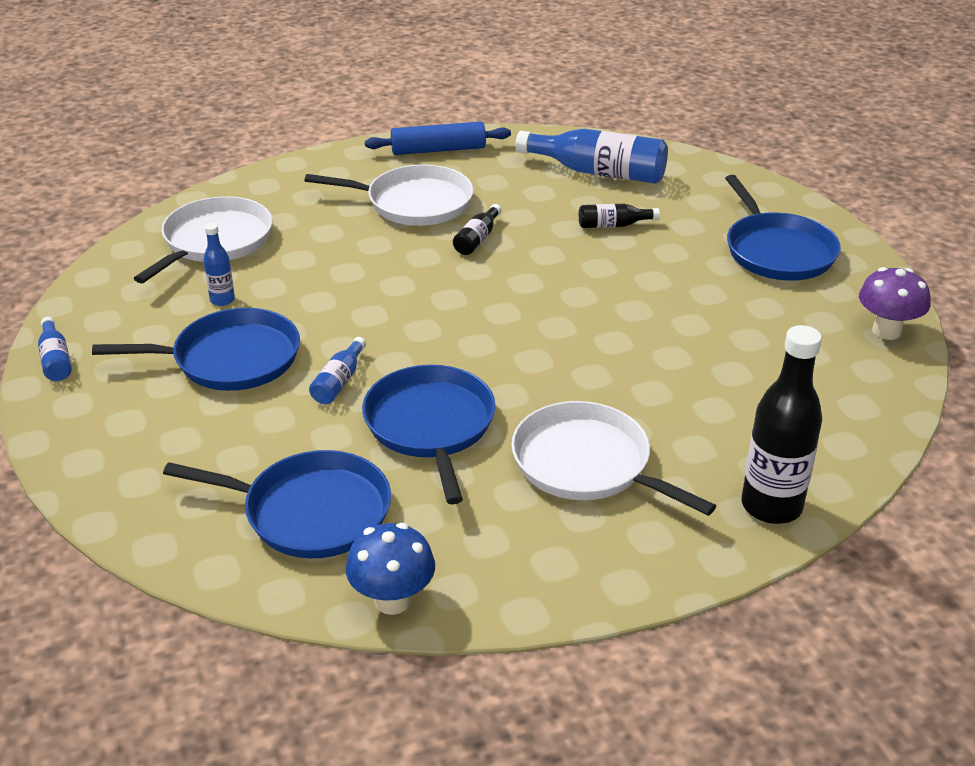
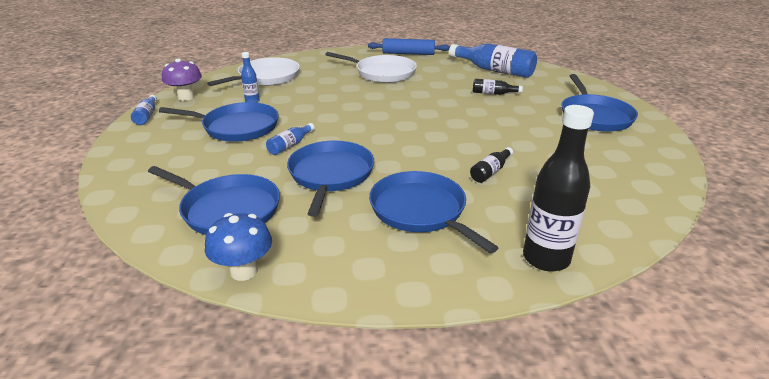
camera: 15 degrees right, 5 degrees down
(477, 239) = (409, 91): black bottle -> black bottle (490, 171)
(587, 464) = (421, 211): white pan -> blue pan
(886, 331) = (662, 165): purple mushroom -> purple mushroom (186, 97)

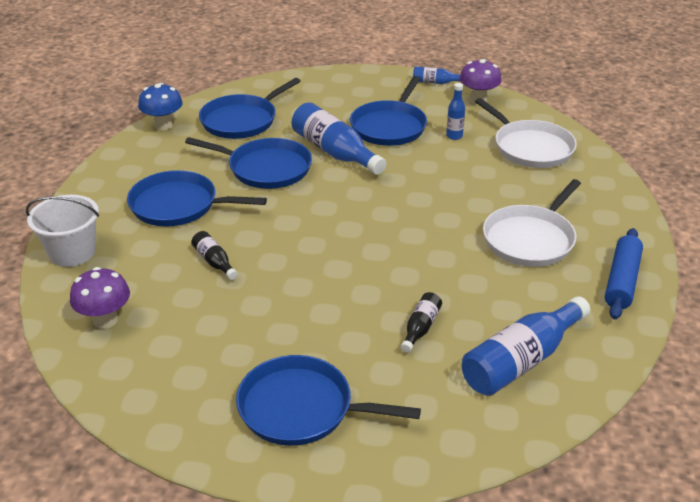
camera: 105 degrees right, 5 degrees up
(290, 145) = (335, 152): blue bottle -> blue bottle, size x2.01
(421, 211) = (178, 205): blue pan -> blue pan turned 150 degrees counterclockwise
(546, 258) = (72, 252): black bottle -> white bucket
(609, 206) = (105, 320): none -> purple mushroom

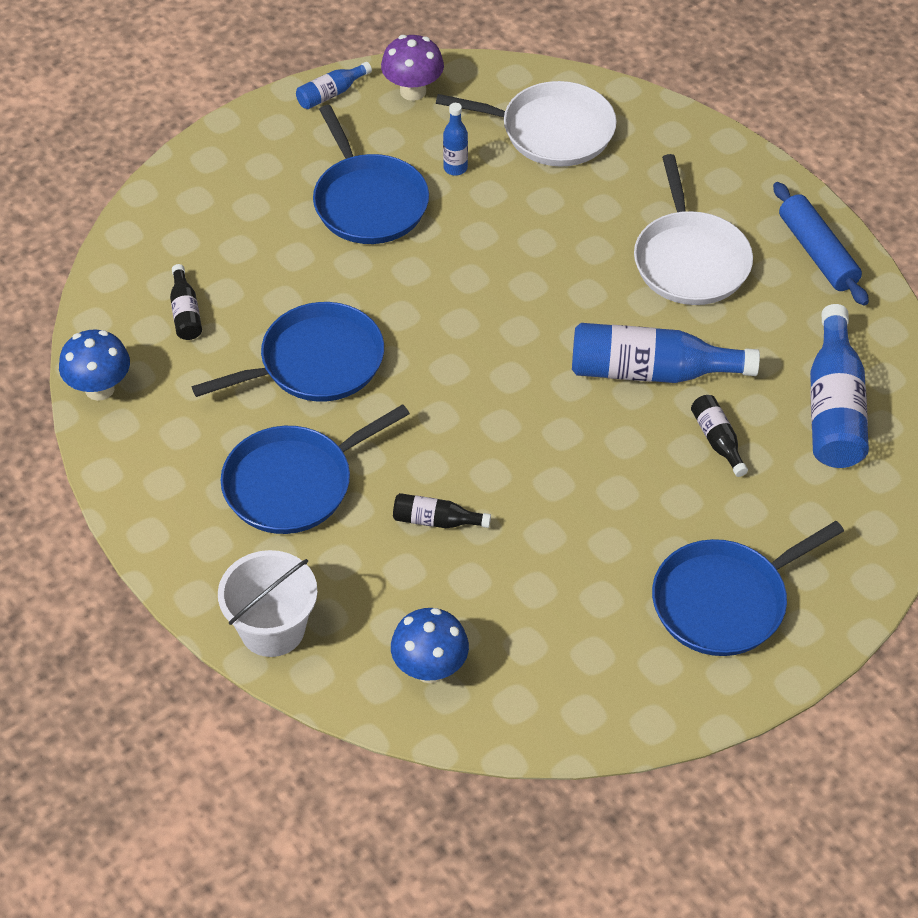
camera: 45 degrees left, 15 degrees up
(105, 320) = (430, 669): purple mushroom -> blue mushroom
(242, 120) = (185, 312): blue pan -> black bottle
(335, 152) = (359, 284): blue bottle -> blue bottle (651, 372)

